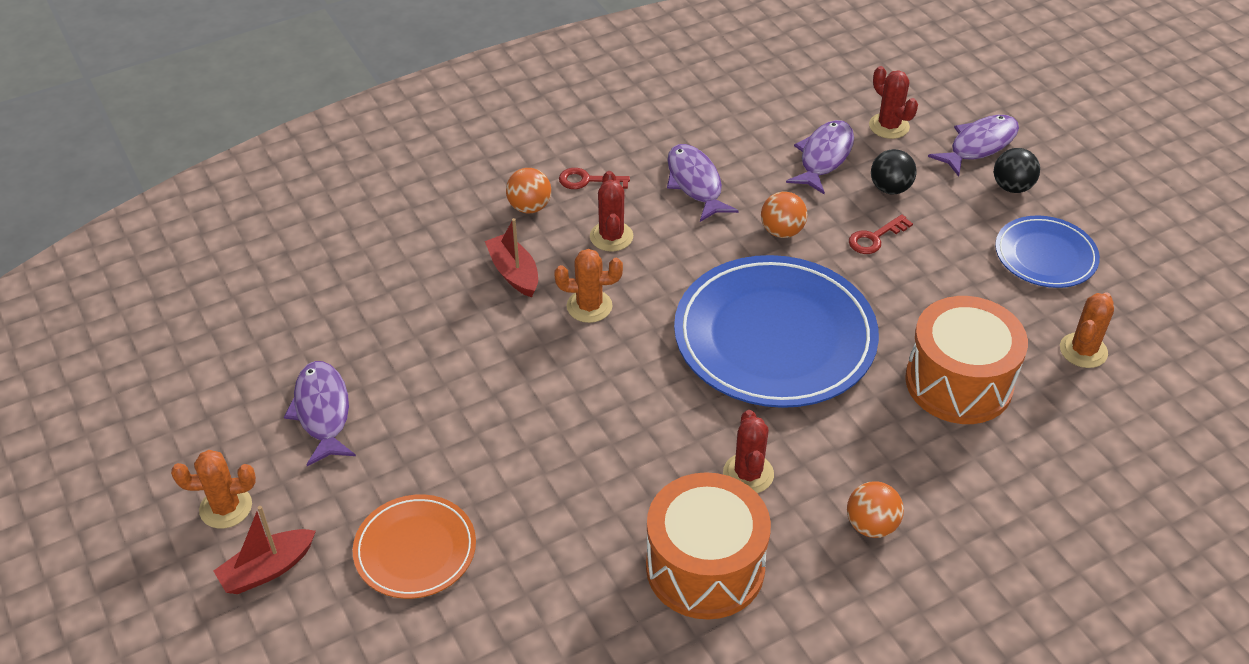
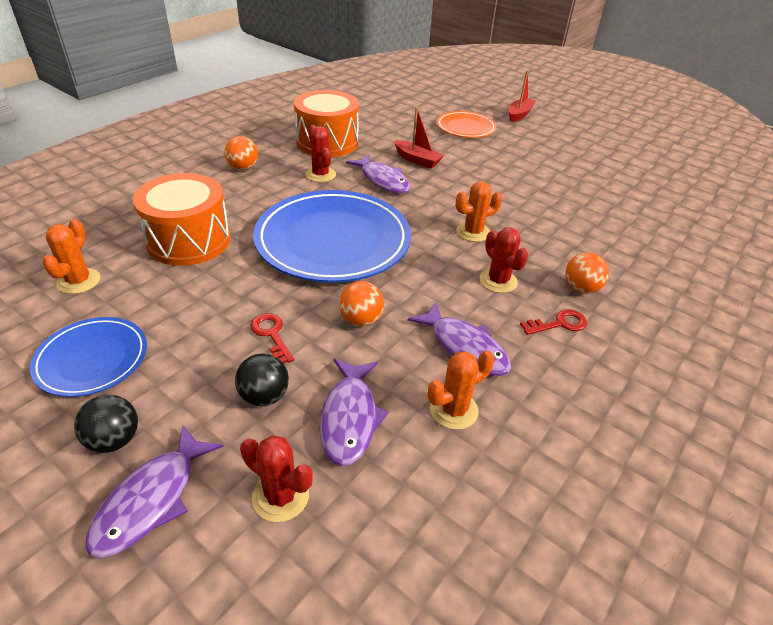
camera: 155 degrees right, 5 degrees down
(226, 507) = (561, 126): orange cactus -> orange cactus (454, 410)
(322, 412) = (565, 159): purple fish -> purple fish (382, 180)
(514, 273) = (542, 241): red boat -> red boat (417, 160)
(875, 238) = (271, 335): red key -> red key turned 60 degrees counterclockwise

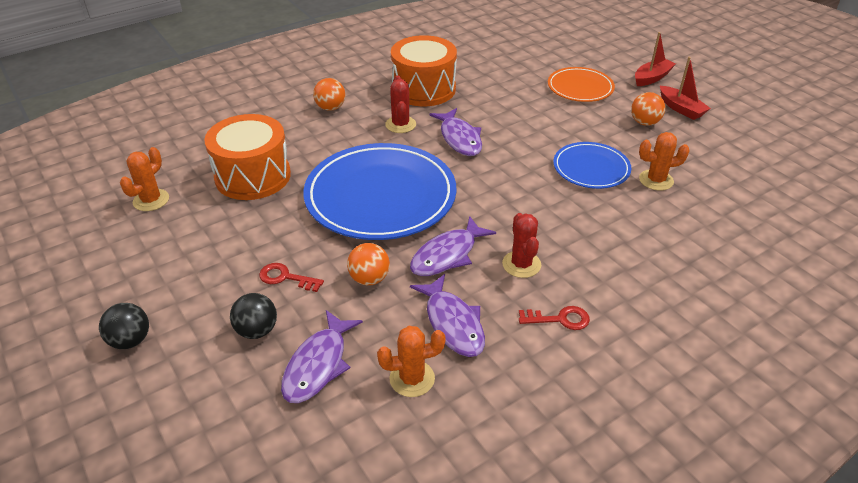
camera: 20 degrees right, 0 degrees up
(92, 359) = (137, 271): blue plate -> blue plate (591, 168)
(151, 500) = (139, 393): purple fish -> purple fish (447, 255)
(271, 335) = (285, 277): red key -> red key turned 60 degrees counterclockwise
(280, 496) = (234, 415): red cactus -> none
(417, 160) = (506, 120): red boat -> red boat (681, 109)
(473, 232) = (523, 209): orange cactus -> orange cactus (656, 180)
(581, 288) = (604, 287): orange ball -> orange ball (644, 122)

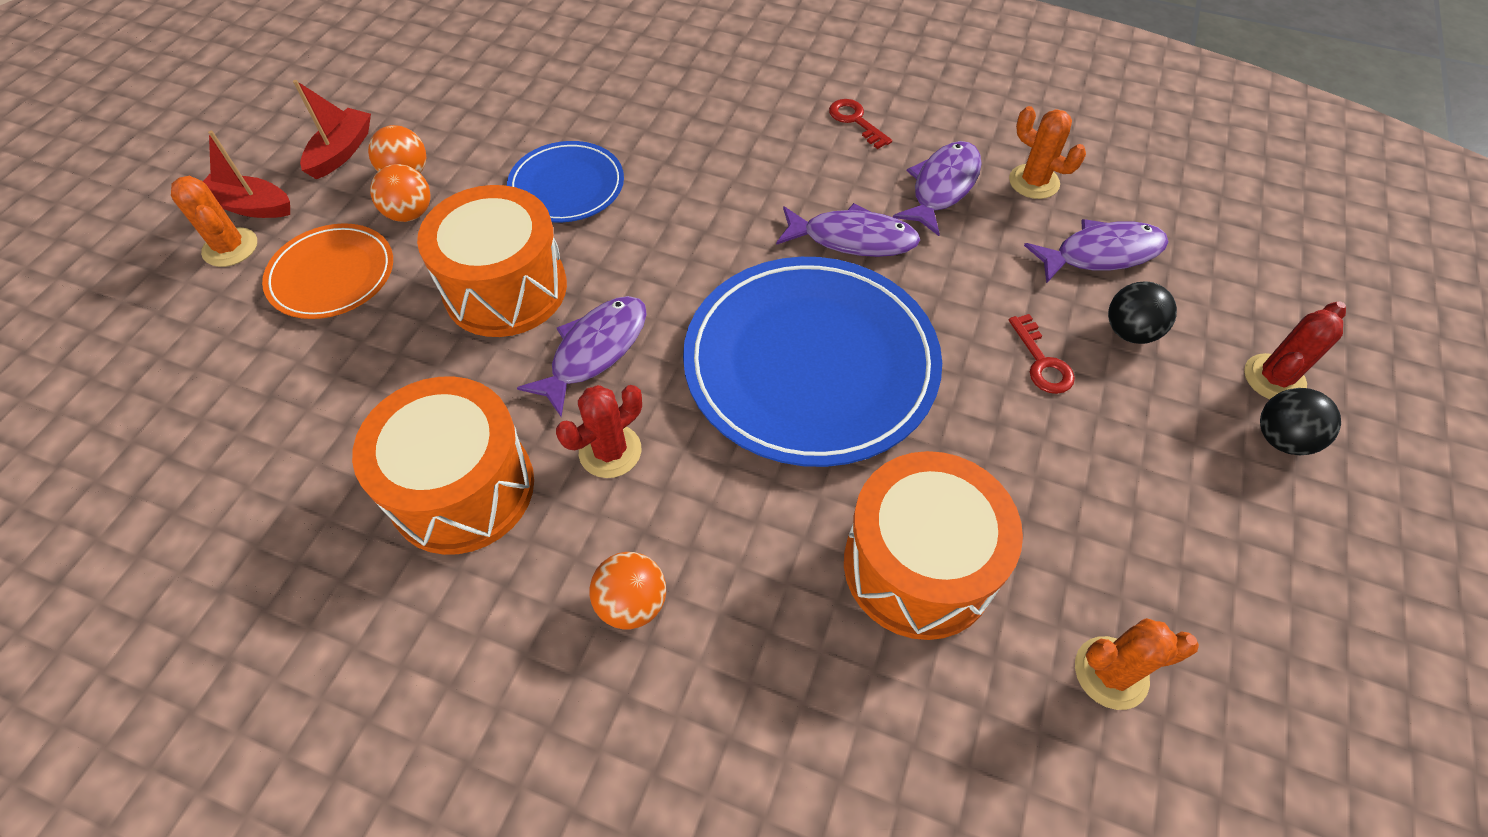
camera: 125 degrees left, 15 degrees up
(369, 279) = (958, 284): orange ball -> orange ball (410, 213)
(521, 264) = (806, 175): red cactus -> red cactus (1274, 378)
(526, 127) = (505, 289): none -> orange drum
(656, 180) = (549, 126): orange cactus -> orange cactus (230, 247)

